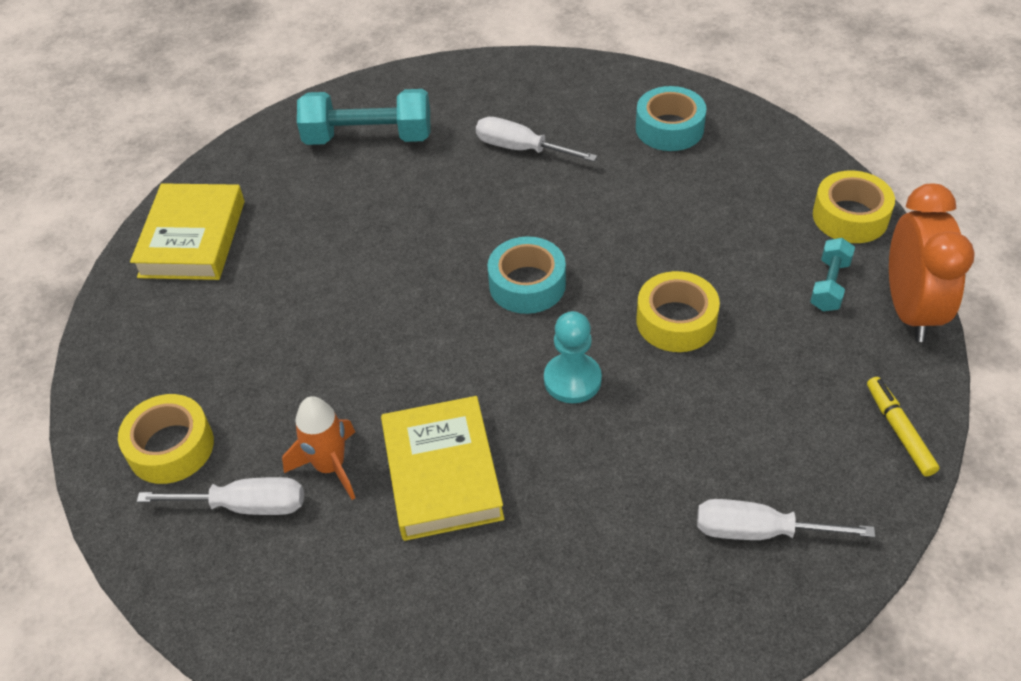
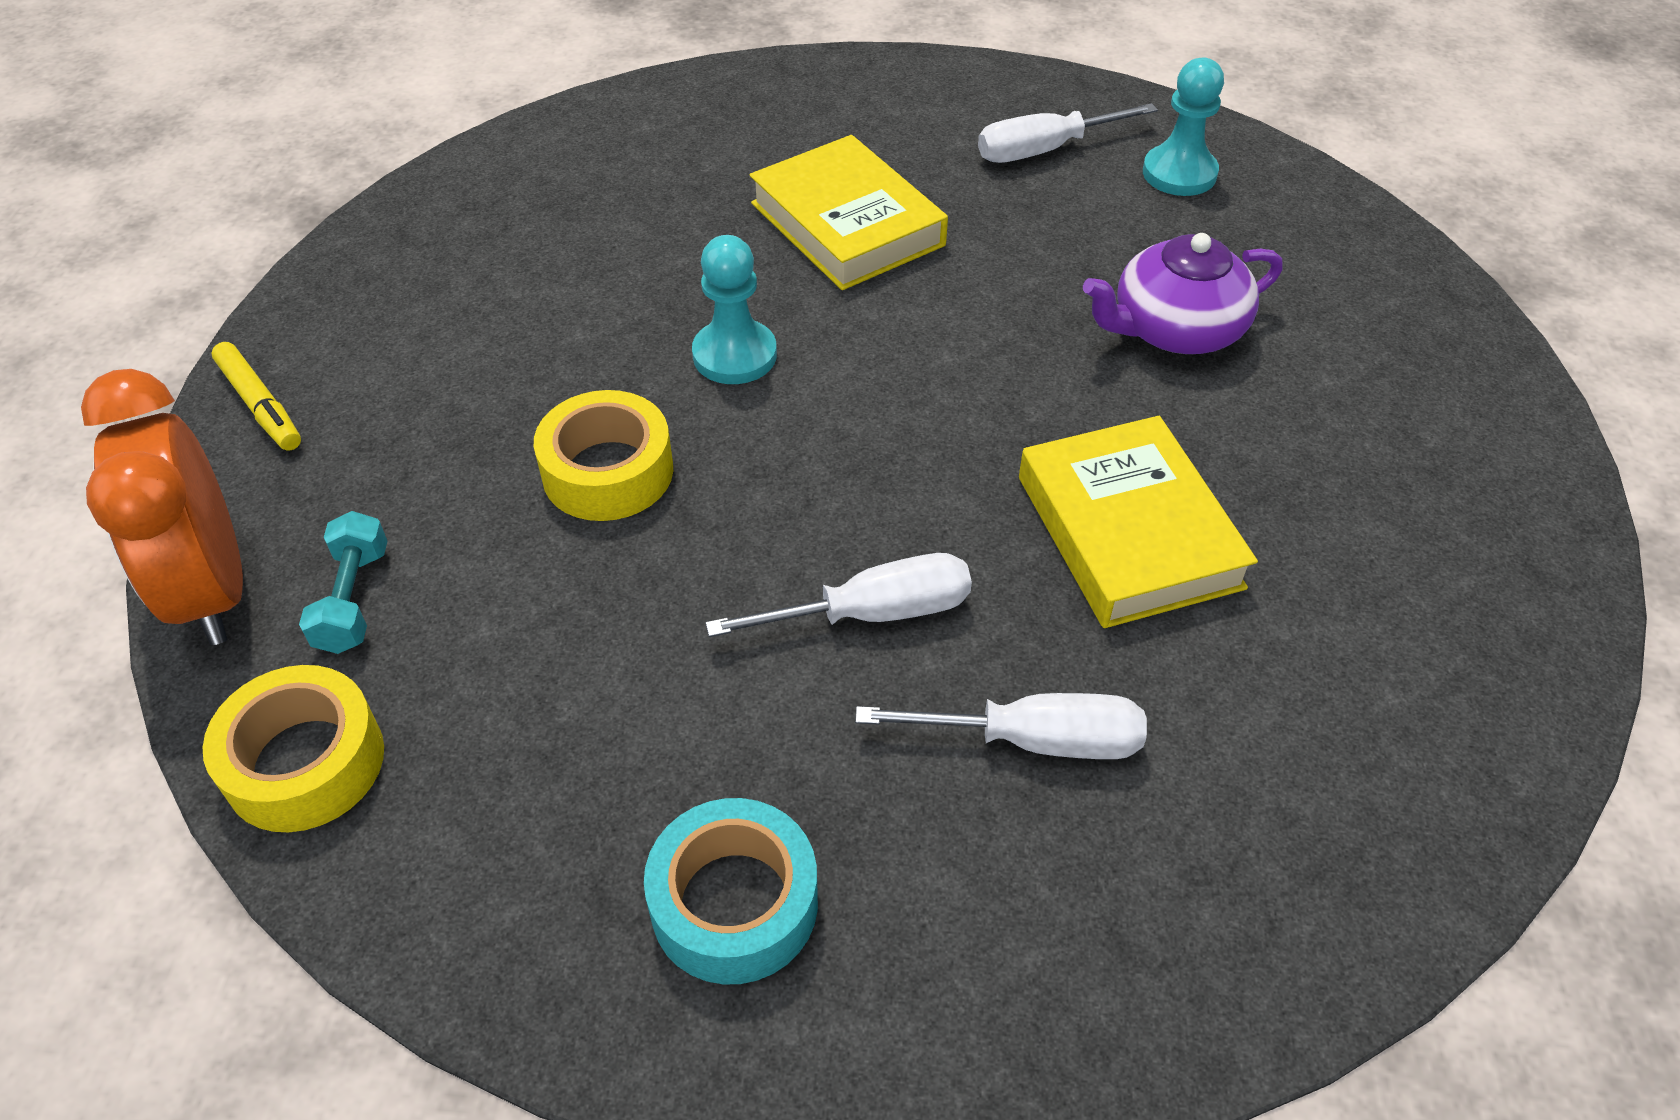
camera: 155 degrees right, 0 degrees up
(171, 447) = (1179, 173): yellow tape -> turquoise pawn
(193, 238) = (1444, 398): yellow book -> yellow book (1128, 532)
(292, 320) = (1175, 329): none -> purple teapot
(330, 466) = (982, 200): orange rocket -> none
(368, 138) = (1358, 675): turquoise dumbbell -> none
(527, 284) = (867, 466): turquoise tape -> none
(759, 531) = (449, 260): white screwdriver -> white screwdriver (872, 613)

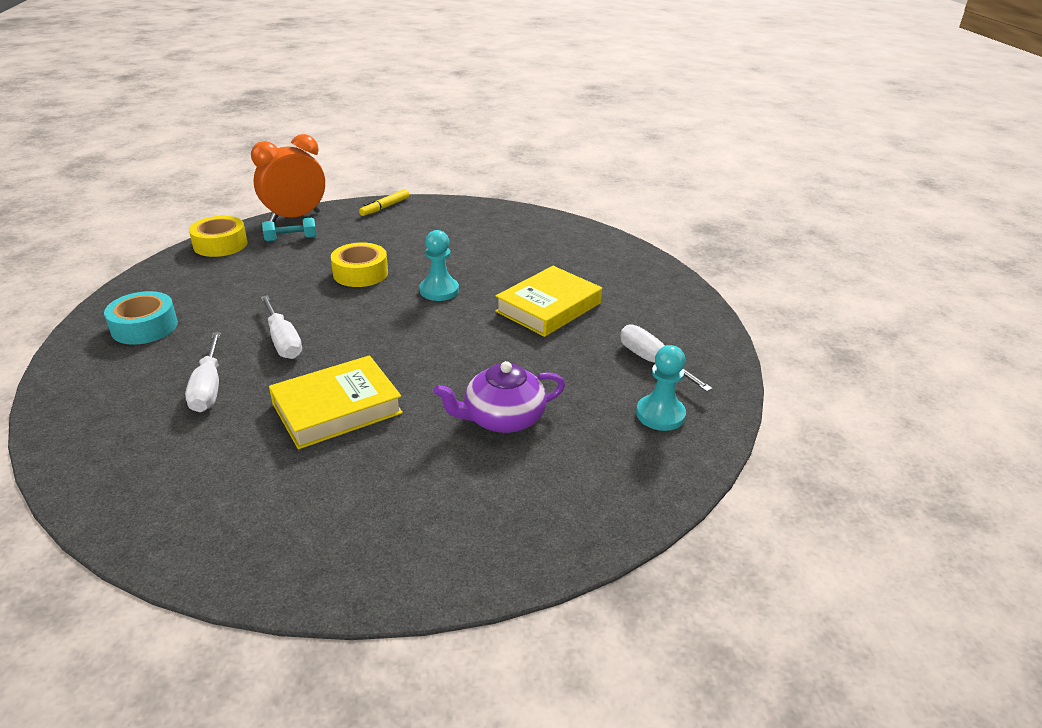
camera: 75 degrees right, 15 degrees down
(1175, 329) = (502, 418): purple teapot -> purple teapot turned 75 degrees counterclockwise

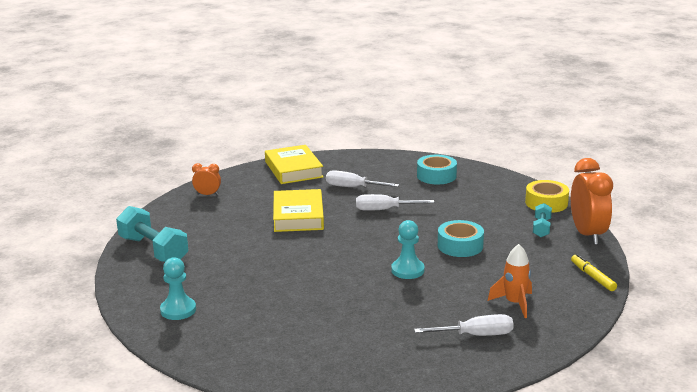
camera: 120 degrees right, 10 degrees down
(292, 552) = (207, 194): none -> orange clock
(360, 273) = (460, 246): yellow tape -> turquoise tape
(461, 231) = (514, 303): none -> orange rocket
(502, 418) = (236, 258): purple teapot -> none
(542, 517) = (153, 250): none -> turquoise dumbbell
(548, 307) = (343, 309): yellow book -> yellow book (293, 169)
(652, 362) = (230, 328): white screwdriver -> white screwdriver (475, 335)

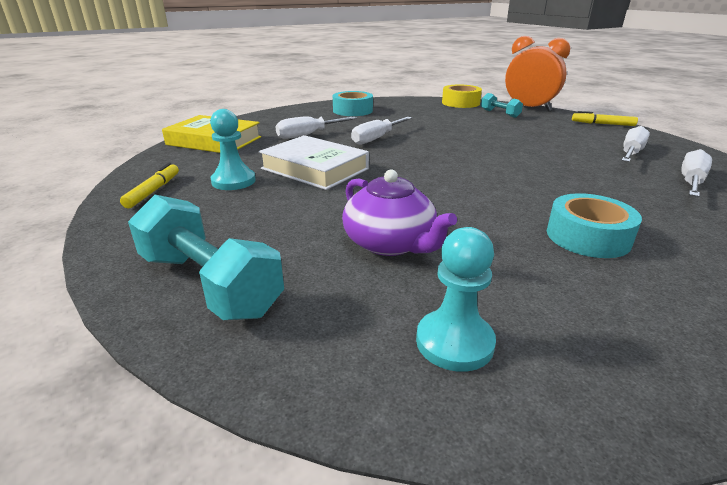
camera: 50 degrees left, 5 degrees up
(153, 250) = (209, 284): turquoise dumbbell -> turquoise dumbbell turned 45 degrees clockwise
(207, 194) = (153, 191): orange clock -> yellow marker
(237, 271) = (390, 243): none -> purple teapot
(298, 216) = (315, 169): yellow book -> white book
(407, 270) = (517, 166): turquoise pawn -> turquoise pawn (233, 181)
(460, 246) = (493, 138): turquoise tape -> turquoise tape (588, 237)
(514, 303) = (631, 153): orange rocket -> white screwdriver

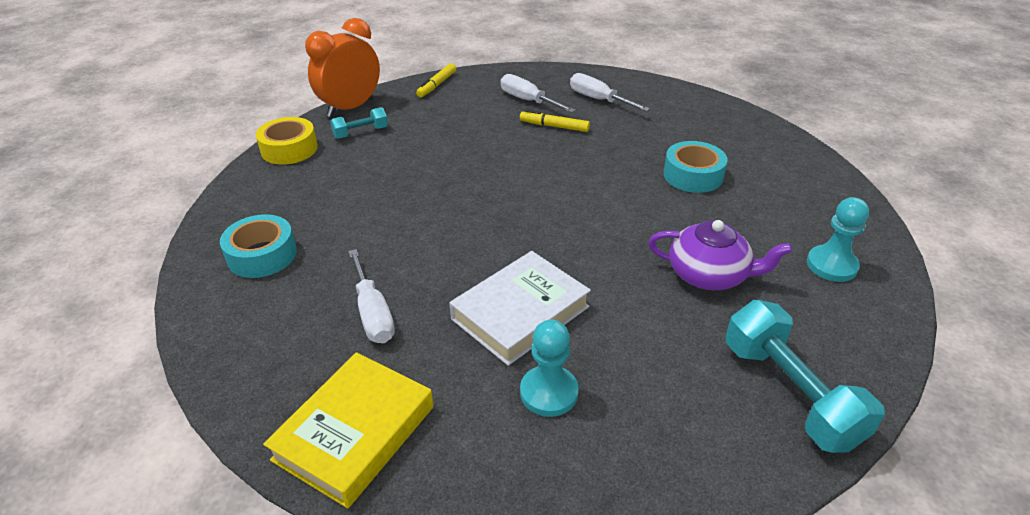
camera: 80 degrees left, 10 degrees up
(153, 191) = (571, 482): yellow marker -> yellow marker (554, 126)
(209, 284) = (790, 393): turquoise dumbbell -> turquoise dumbbell turned 75 degrees counterclockwise
(377, 138) = (420, 247): white screwdriver -> none
(390, 243) = (709, 275): purple teapot -> purple teapot turned 45 degrees clockwise

